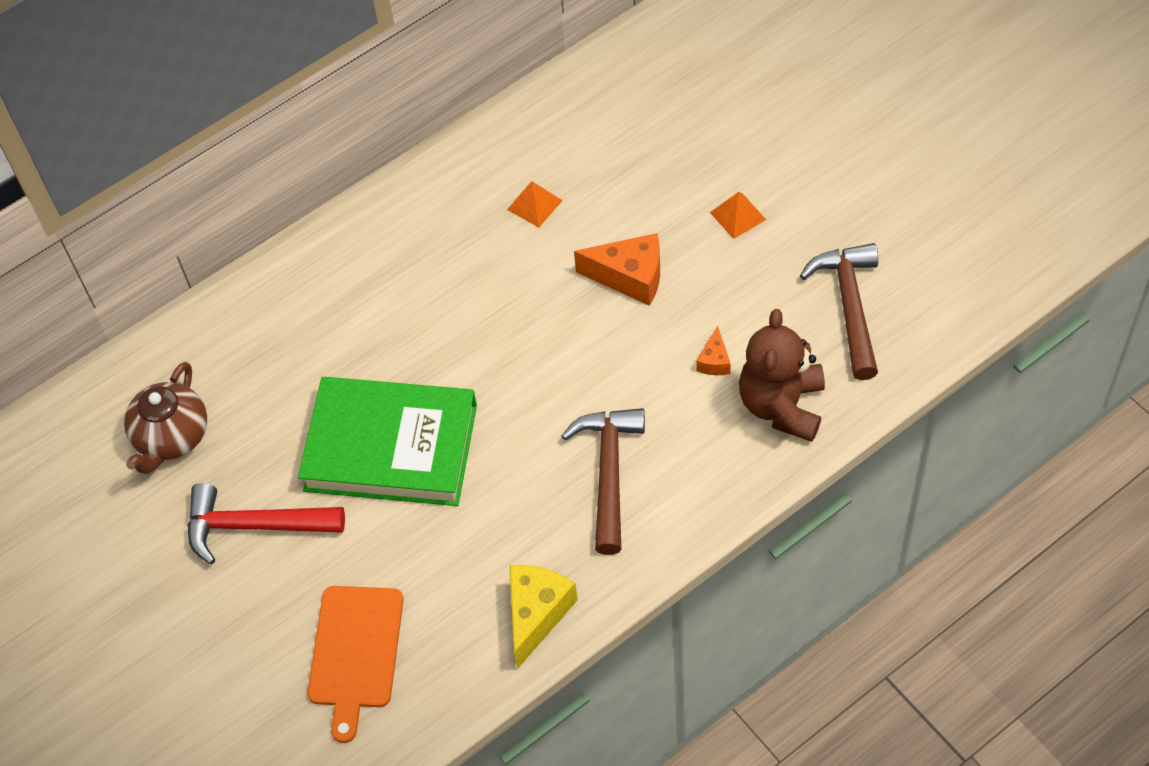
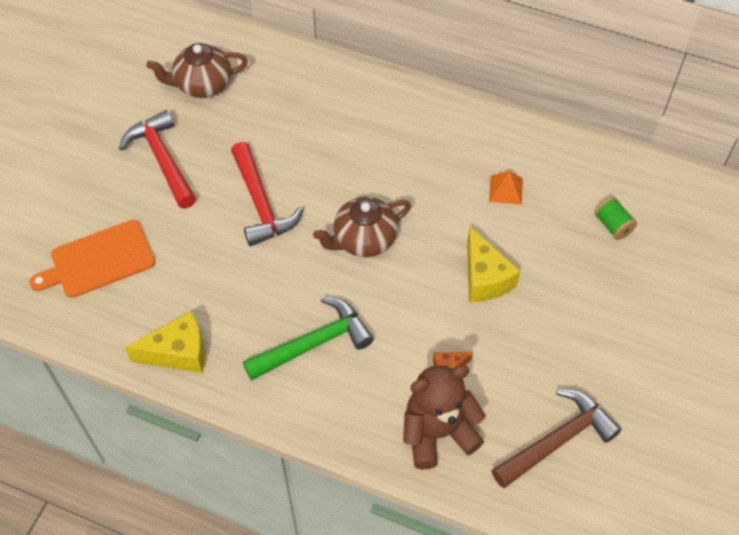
camera: 55 degrees right, 0 degrees up
(391, 447) = (261, 203): green book -> red hammer
(509, 367) = (363, 240): none -> brown teapot
(609, 473) = (313, 344): brown hammer -> green hammer
(630, 277) = (485, 278): orange cheese -> yellow cheese
(641, 134) = (613, 225): none -> green spool
(737, 216) = (586, 323): orange pyramid -> none

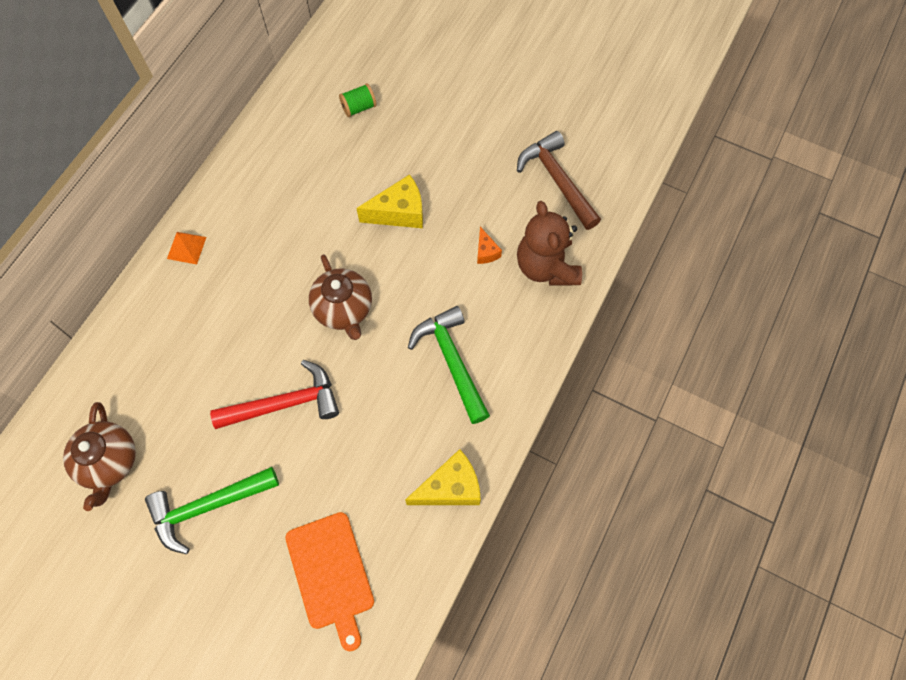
camera: 85 degrees left, 10 degrees up
(163, 160) = (208, 506): red hammer -> green hammer
(178, 353) = (450, 487): yellow cheese -> yellow cheese turned 75 degrees clockwise
(506, 190) = (307, 183): orange pyramid -> orange pyramid (186, 247)

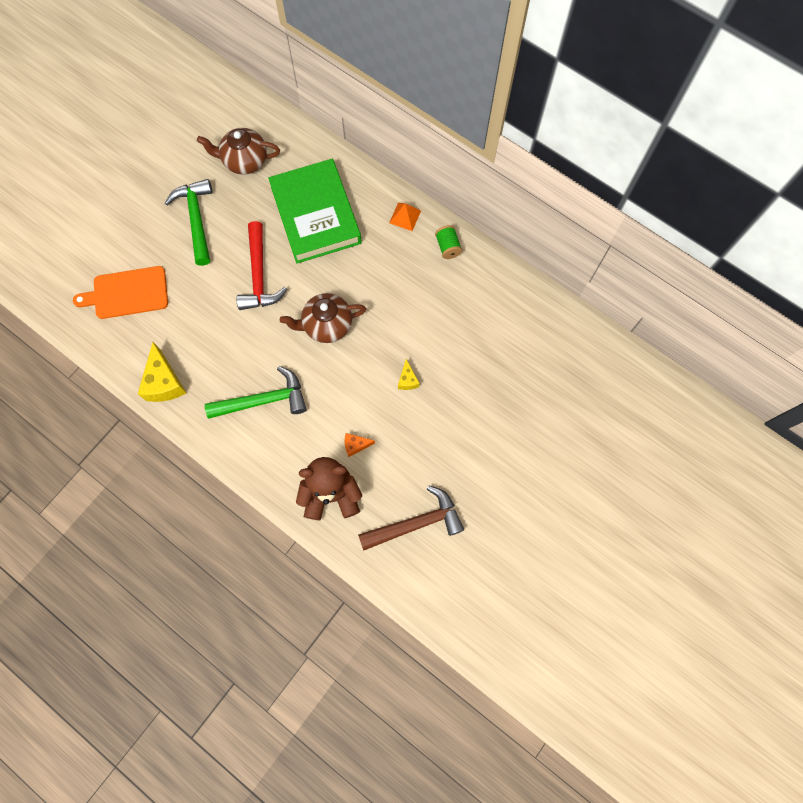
camera: 100 degrees right, 5 degrees up
(190, 351) = (316, 215): none -> green book
(359, 107) = (522, 361): green spool -> green spool (447, 247)
(399, 212) = (407, 380): yellow cheese -> yellow cheese, size x0.53

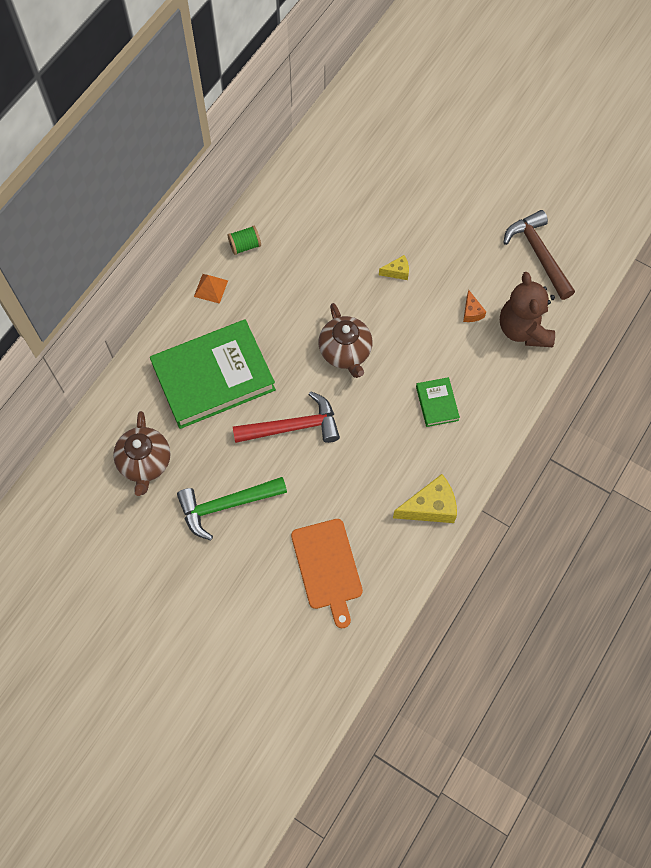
camera: 95 degrees left, 5 degrees down
(263, 400) = (437, 403): green hammer -> green book

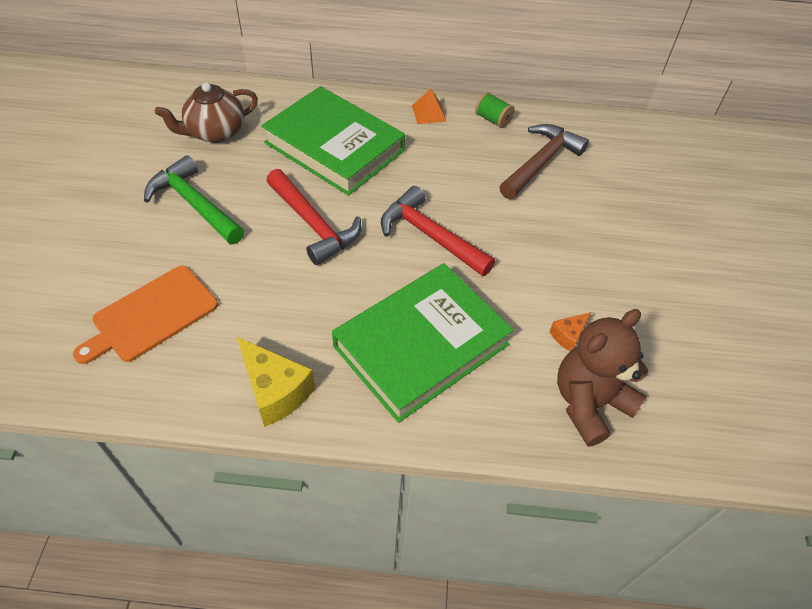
camera: 60 degrees right, 15 degrees down
(345, 352) = (430, 236): brown teapot -> red hammer
(397, 272) = (562, 245): yellow cheese -> none
(437, 403) = (421, 345): green book -> green book, size x2.31
(539, 254) = (708, 379): brown hammer -> brown hammer (541, 163)

